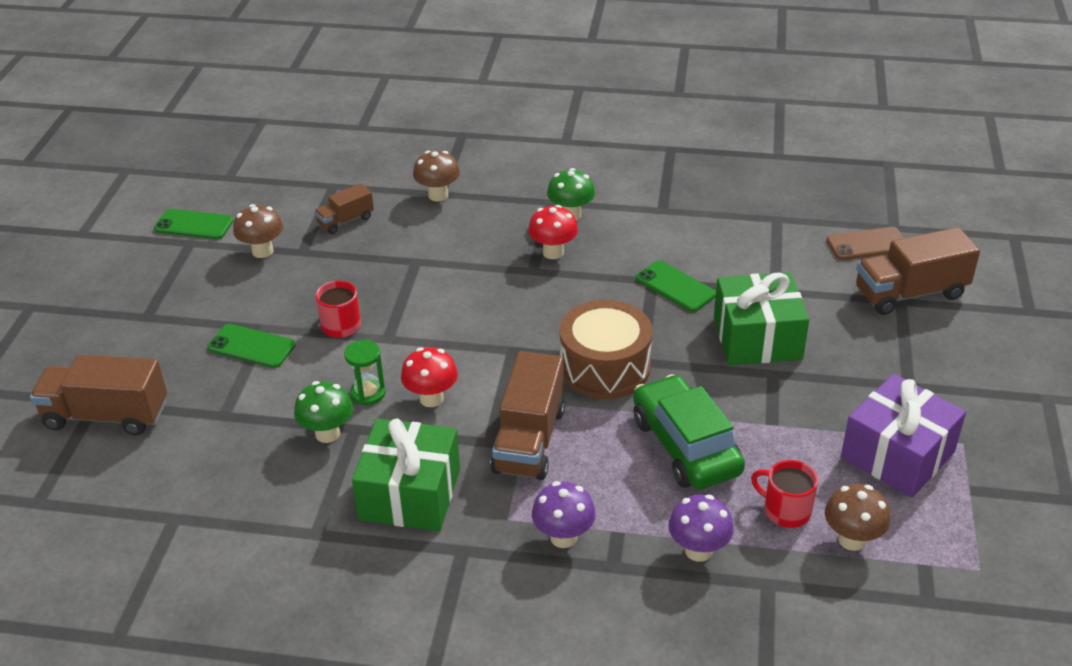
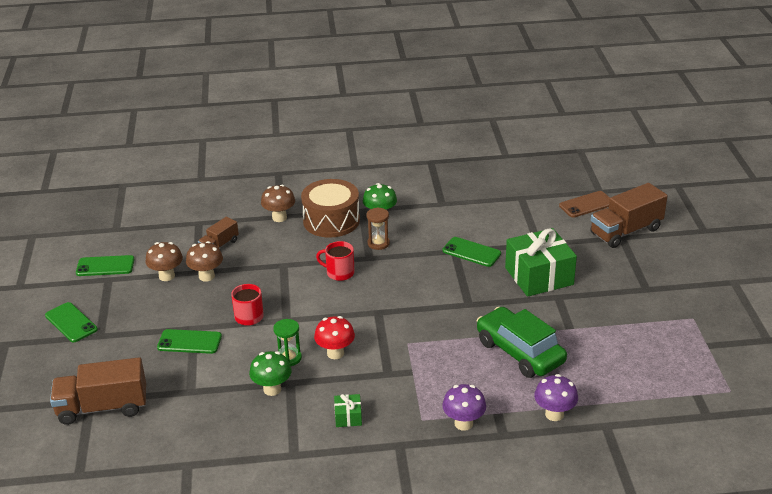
camera: 15 degrees left, 5 degrees down
(120, 293) = (71, 323): none -> green phone
(410, 494) = (348, 417): green gift -> green gift, size x0.44
(529, 440) = (414, 367): brown truck -> none
(553, 252) = (378, 243): red mushroom -> brown hourglass
(605, 367) = (446, 312): brown drum -> brown drum (331, 221)
(785, 510) = (599, 379): red mug -> red mug (339, 273)
(852, 540) = (647, 389): brown mushroom -> brown mushroom (206, 276)
(897, 455) = (656, 332): purple gift -> none

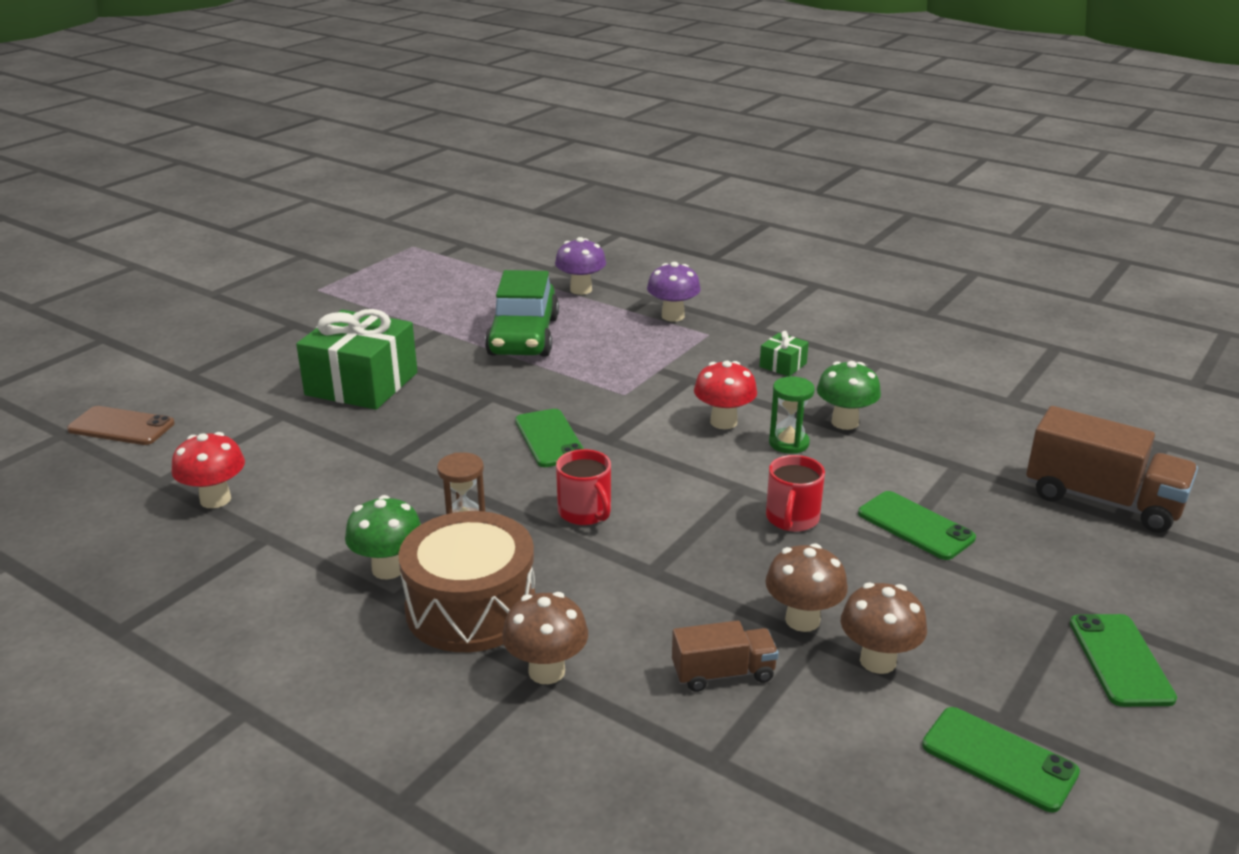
camera: 140 degrees left, 5 degrees down
(471, 252) = (374, 446): green phone -> green phone (549, 439)
(487, 203) = (215, 499): none -> red mushroom
(626, 231) = (169, 377): brown truck -> none

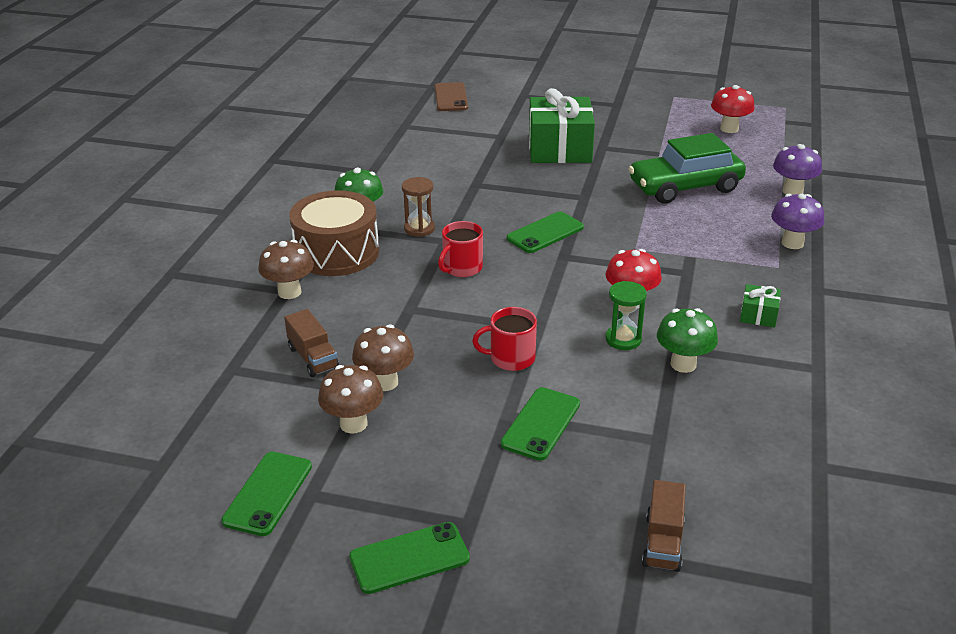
camera: 70 degrees right, 5 degrees up
(215, 499) = (397, 146): red mushroom -> red mushroom (729, 129)
(1102, 501) = (663, 542): brown truck -> brown truck, size x0.56

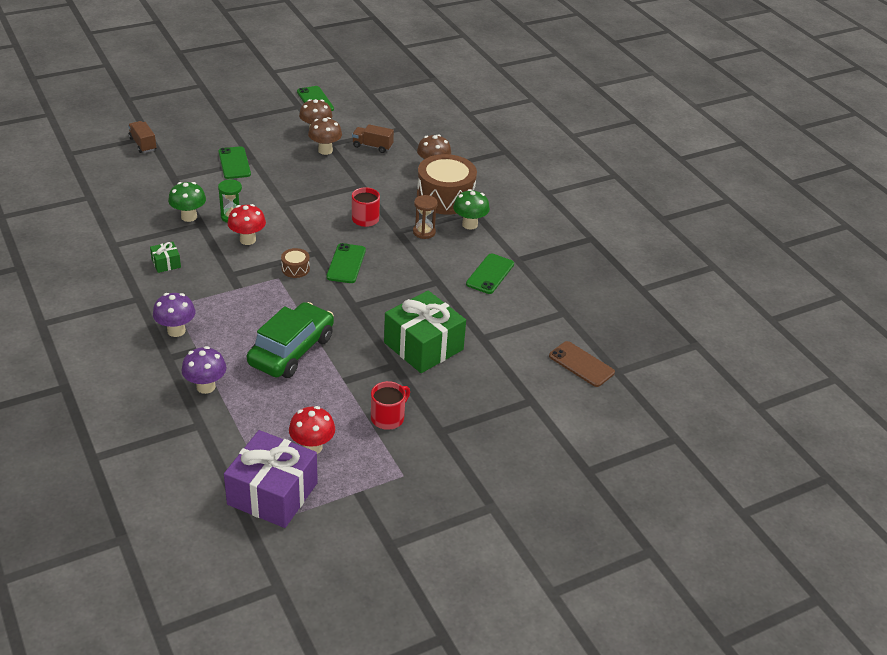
camera: 135 degrees right, 5 degrees up
(409, 558) = (237, 105): green phone -> green phone (490, 274)
(511, 358) = (280, 184): red mug -> red mug (388, 418)
(606, 249) = (295, 269): none -> brown drum
(784, 118) = (272, 493): none -> purple gift

